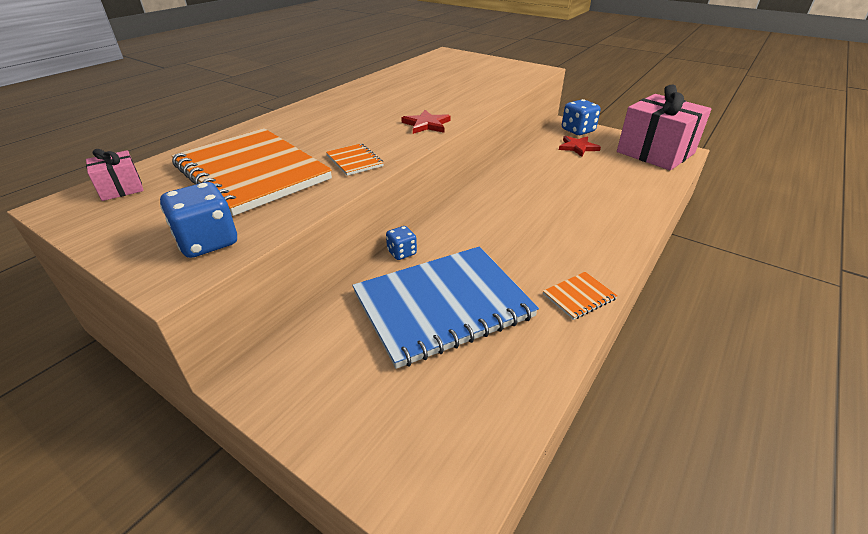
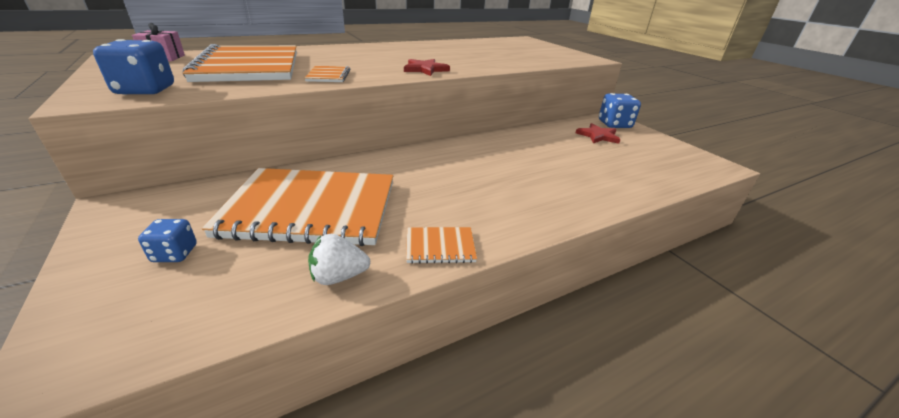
camera: 25 degrees right, 5 degrees down
(402, 253) = (335, 164): blue dice -> blue dice (175, 253)
(442, 305) = (311, 209): blue notebook -> orange notebook
(541, 352) = (339, 276): none -> white strawberry
(655, 153) = (683, 159): pink gift -> none

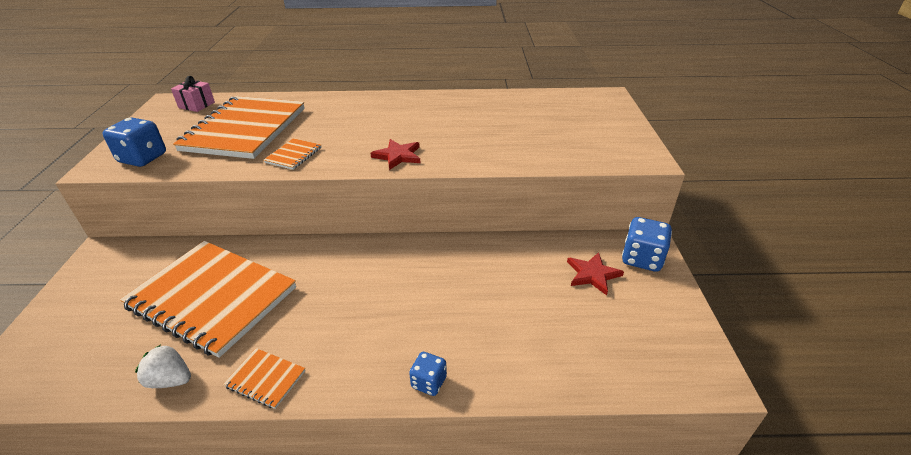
camera: 30 degrees right, 5 degrees up
(175, 253) = (99, 314): blue dice -> blue dice (429, 382)

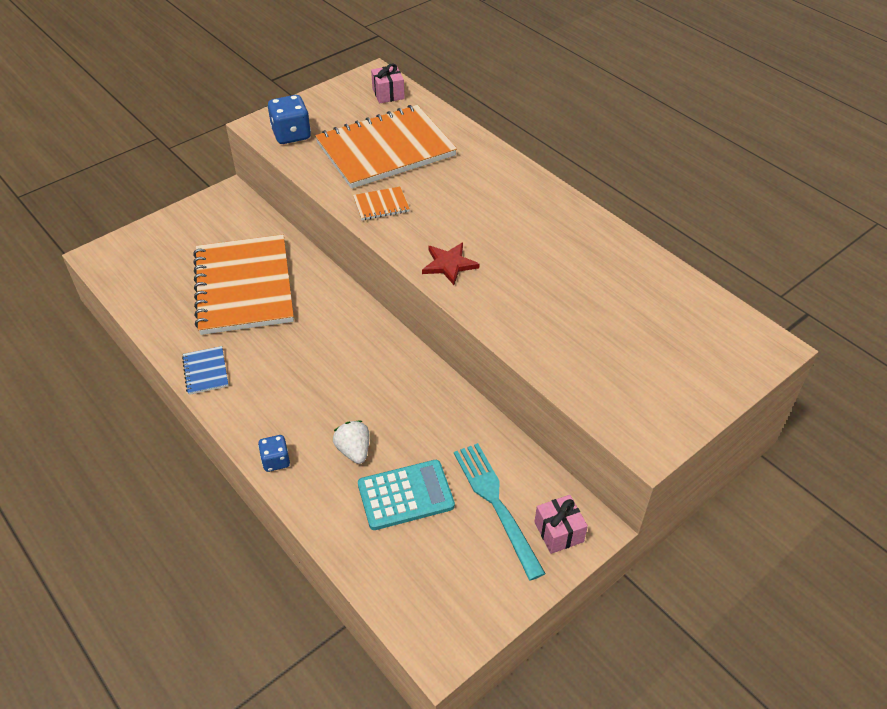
camera: 50 degrees right, 10 degrees up
(170, 380) = (167, 327): white strawberry -> white strawberry (354, 450)
(265, 379) = (206, 371): orange notebook -> blue notebook
(545, 317) = (405, 495): none -> turquoise calculator
(592, 274) = (495, 503): red star -> turquoise fork
(642, 259) = (558, 532): blue dice -> pink gift

